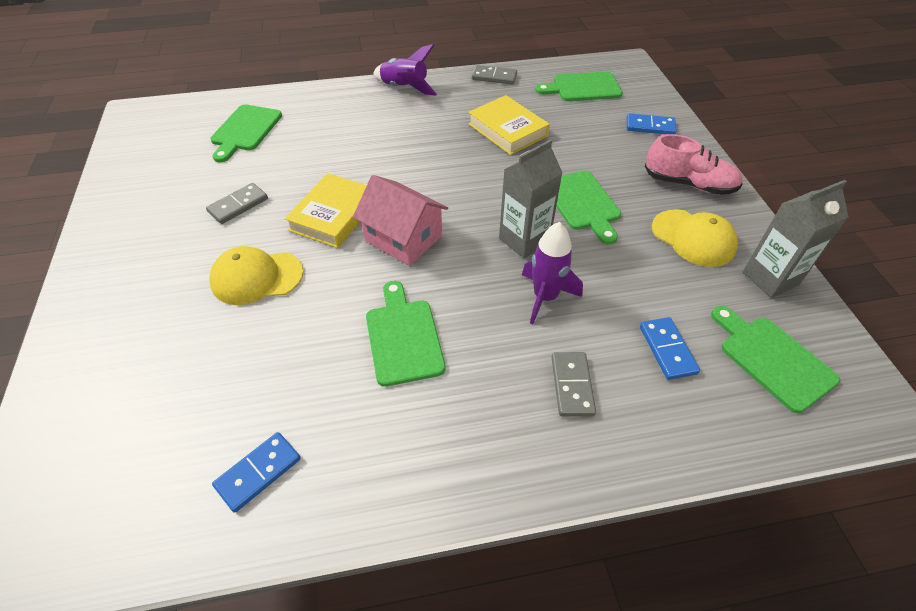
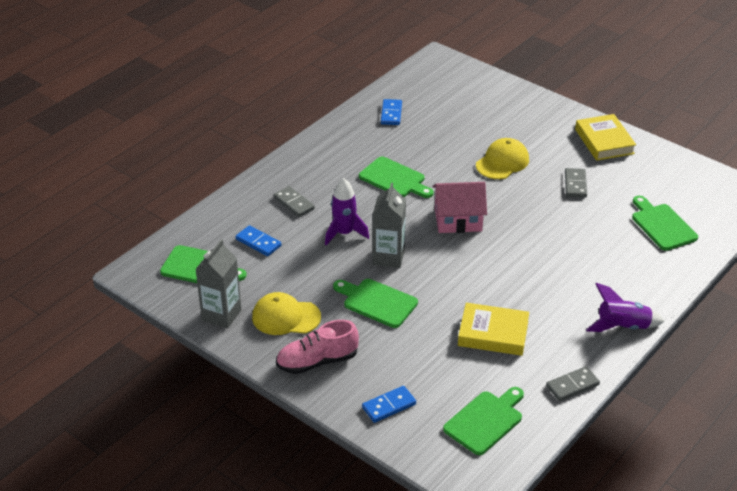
camera: 140 degrees right, 10 degrees down
(334, 215) = (515, 209): yellow book -> yellow book (604, 141)

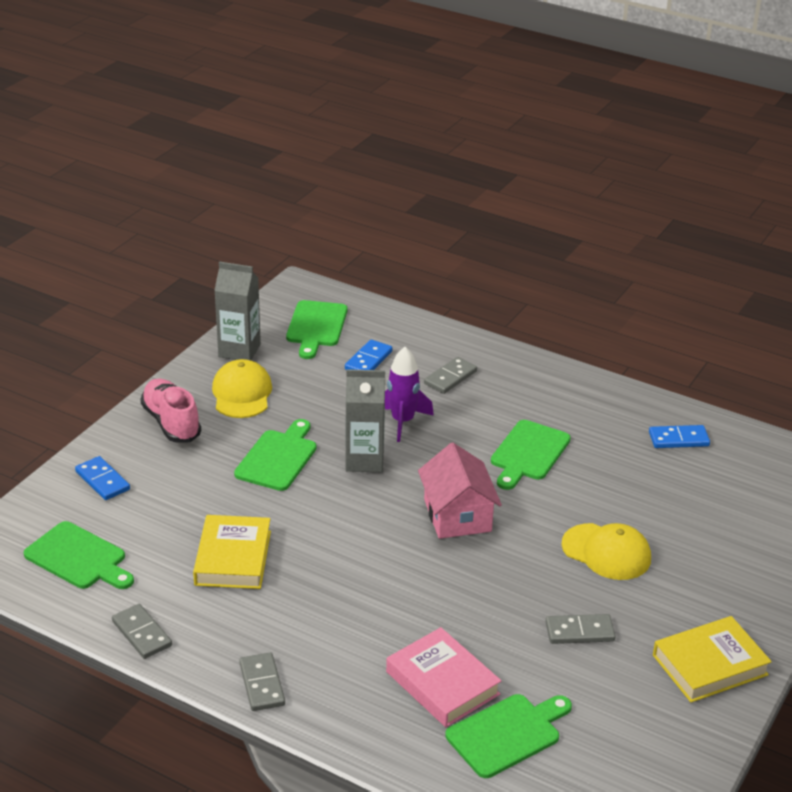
camera: 80 degrees right, 5 degrees down
(620, 246) = (442, 683): none -> pink book
(622, 326) = (262, 684): purple rocket -> grey domino

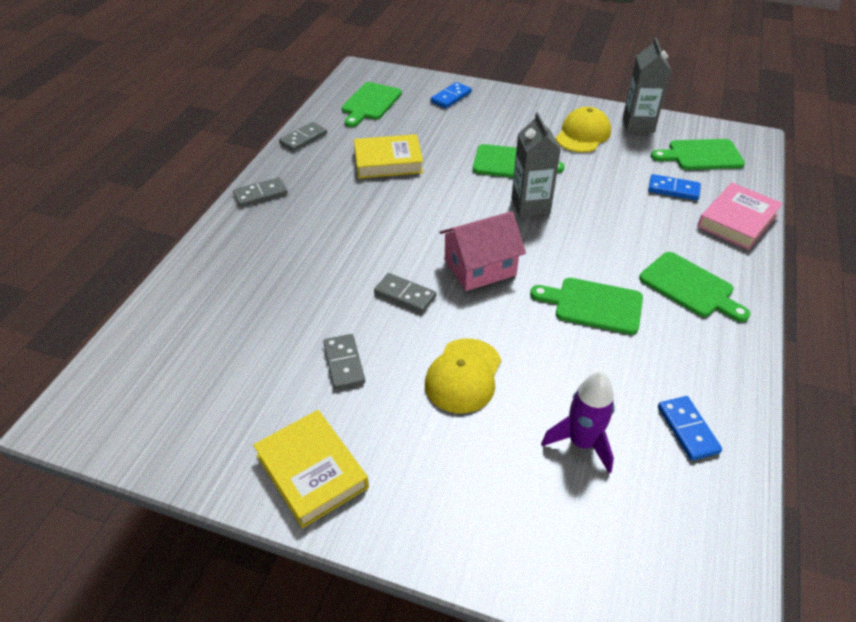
camera: 80 degrees right, 10 degrees up
(171, 423) = (528, 111): pink shoe -> none
(242, 393) = (583, 134): yellow cap -> yellow cap turned 45 degrees counterclockwise
(402, 421) = (596, 220): purple rocket -> purple rocket (581, 442)
(442, 683) = (269, 282): pink book -> pink book (737, 221)
(450, 378) = (682, 241): grey domino -> grey domino (405, 295)
(507, 734) = (213, 326): green cutting board -> green cutting board (689, 287)

